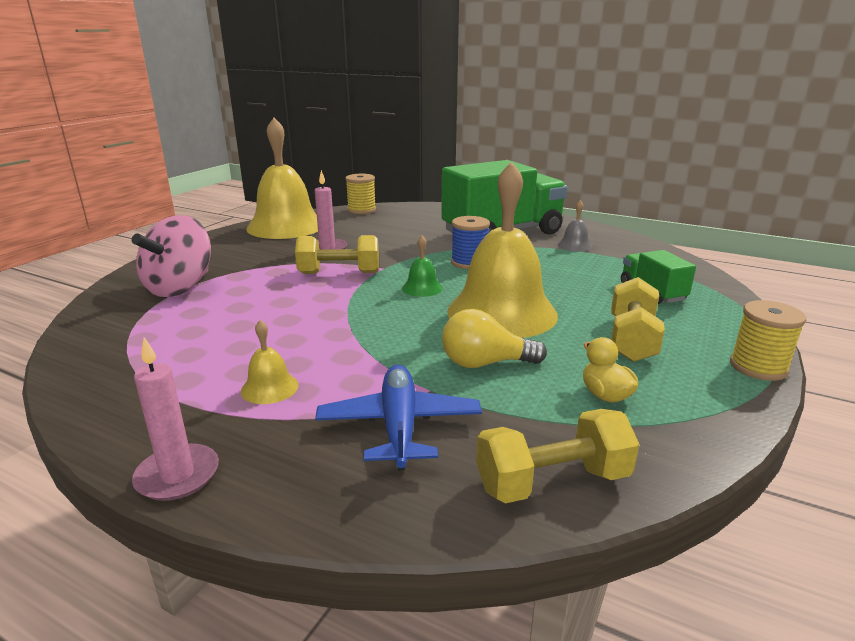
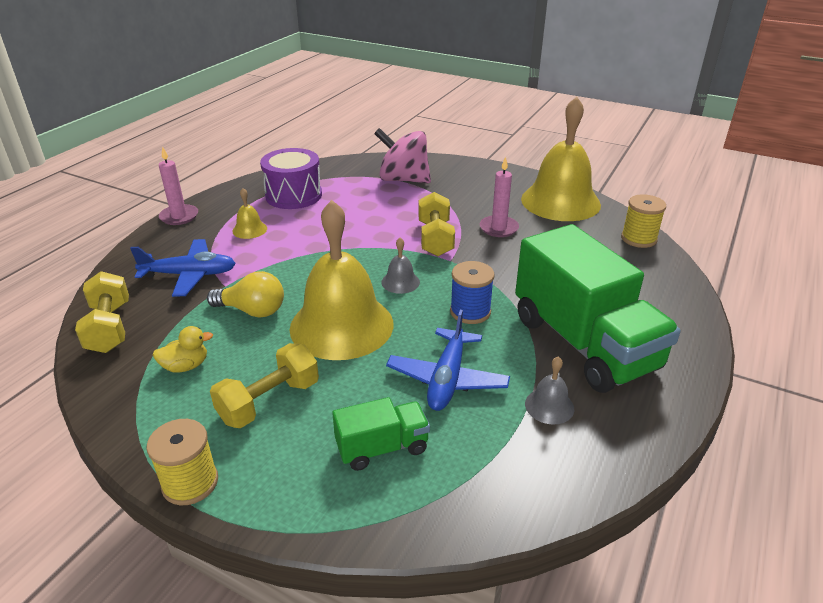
camera: 90 degrees right, 10 degrees up
(170, 360) = (294, 195): none -> purple drum
(422, 288) = (400, 282): green bell -> grey bell
(485, 363) = (252, 311): yellow light bulb -> yellow light bulb turned 105 degrees clockwise
(561, 272) = (447, 379): none -> blue plane
(632, 339) = (269, 402): yellow dumbbell -> yellow dumbbell turned 60 degrees counterclockwise

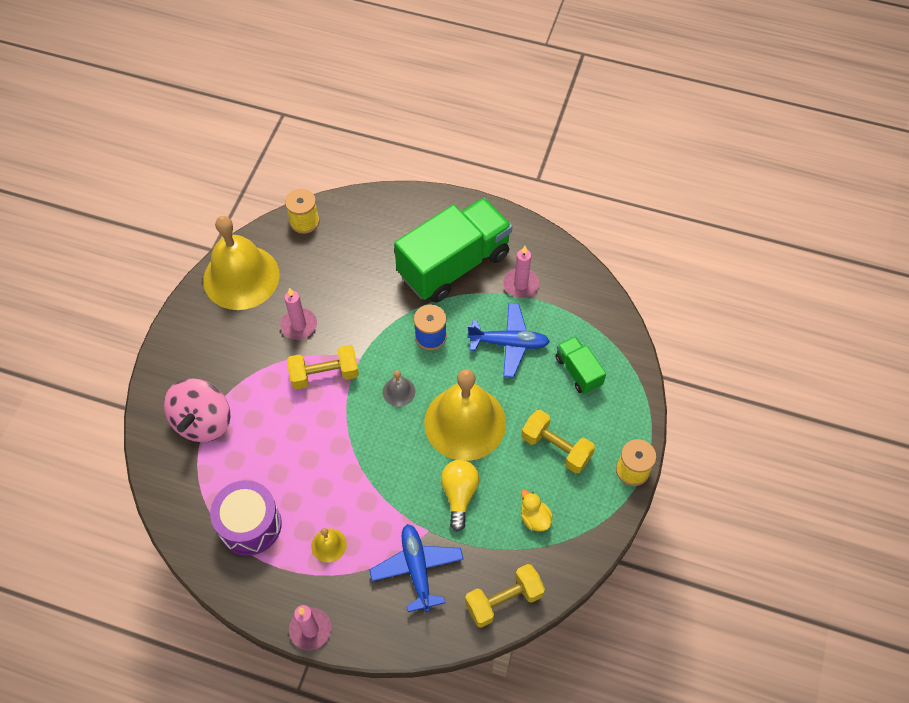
camera: 100 degrees left, 25 degrees up
(549, 406) = (521, 284): grey bell -> pink candle

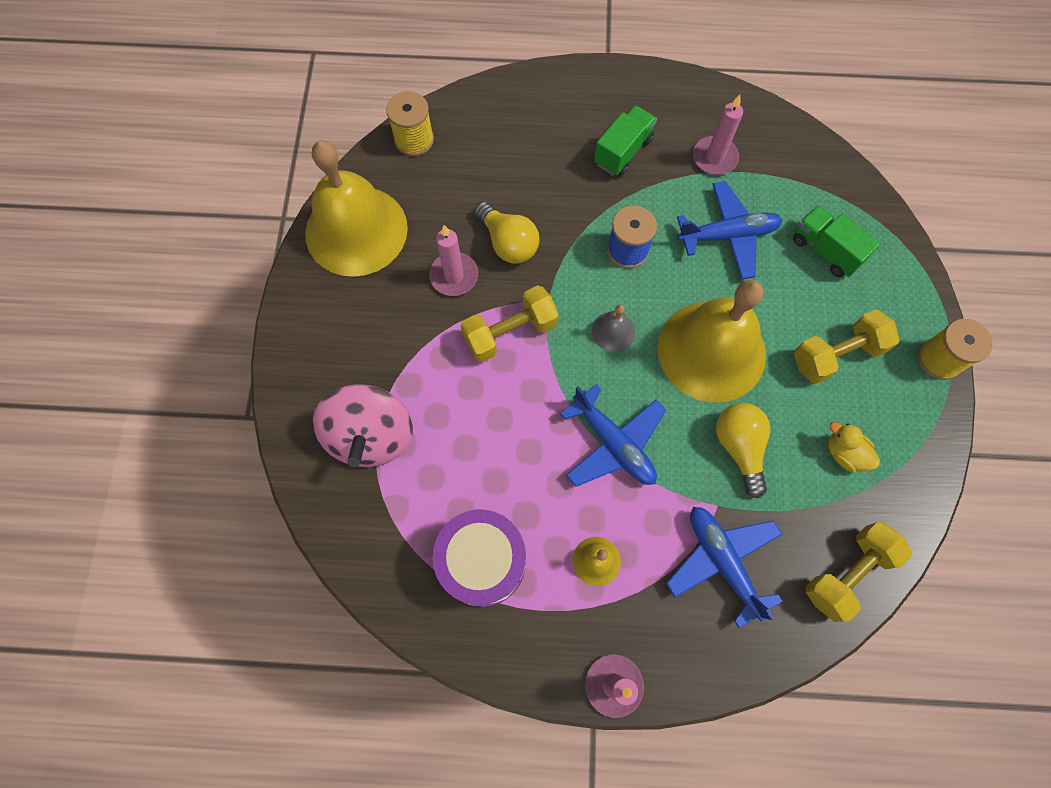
camera: 15 degrees left, 10 degrees up
(346, 311) = (508, 243): none -> yellow light bulb
(370, 469) = (613, 443): none -> blue plane
(454, 264) = (623, 151): green truck -> green truck, size x0.47
(556, 448) = (836, 355): yellow dumbbell -> yellow dumbbell turned 45 degrees counterclockwise

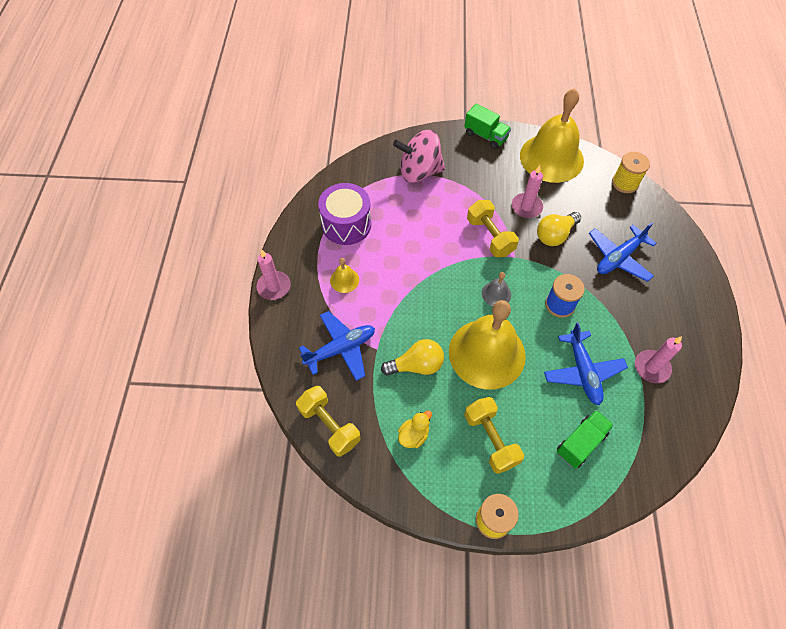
camera: 90 degrees right, 10 degrees down
(613, 443) = (418, 291): blue plane -> blue plane (619, 257)
(623, 151) = (643, 305): green truck -> green truck (485, 136)

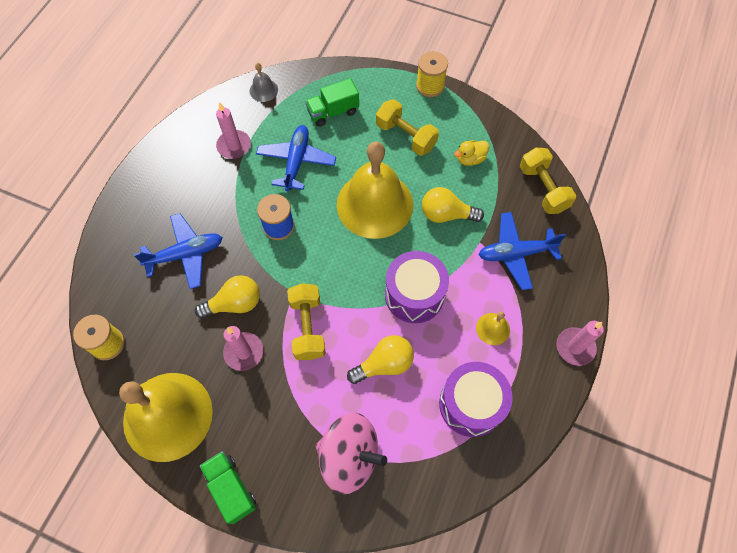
camera: 160 degrees left, 5 degrees up
(417, 285) = (414, 295): none -> purple drum
(420, 230) = (384, 364): none -> yellow light bulb
(490, 439) = (405, 136): yellow dumbbell -> yellow dumbbell turned 45 degrees counterclockwise
(496, 294) = (336, 258): grey bell -> grey bell (263, 90)

